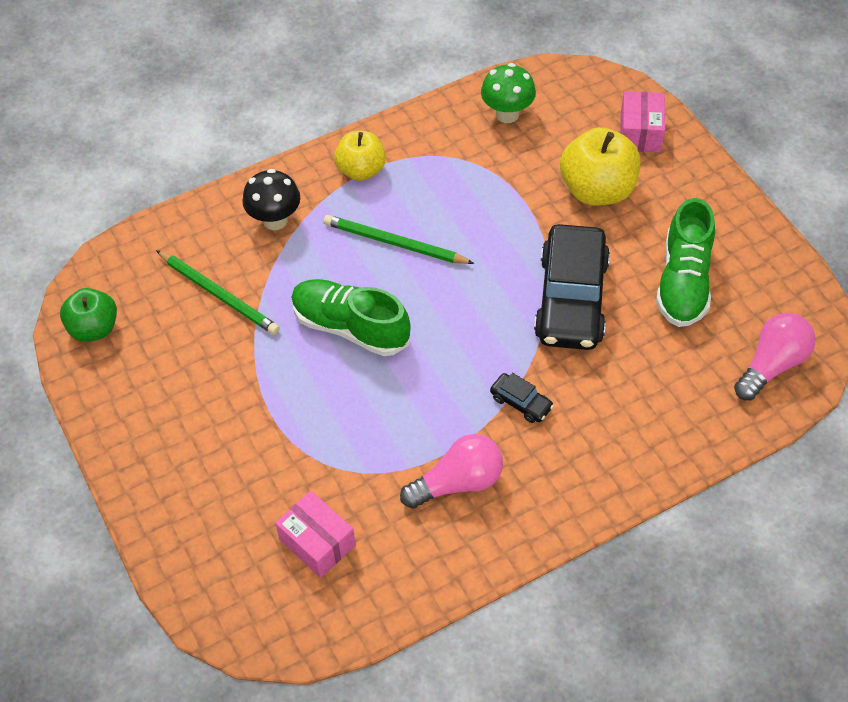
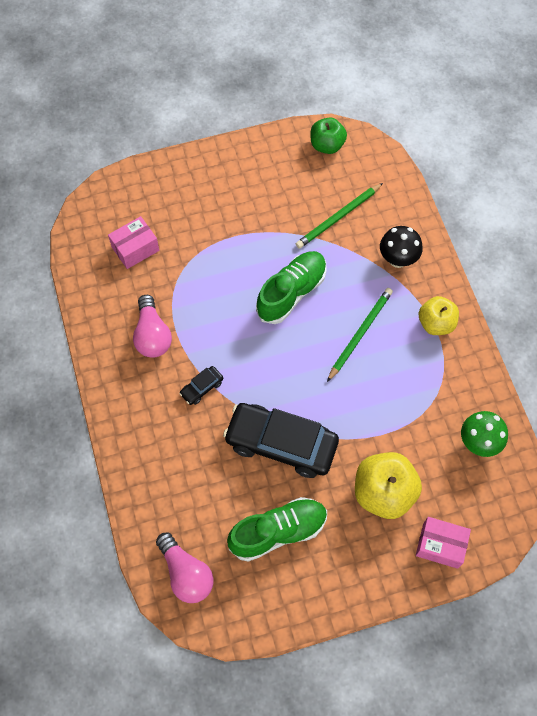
camera: 100 degrees right, 10 degrees up
(683, 282) = (278, 532): green shoe -> green shoe turned 135 degrees clockwise

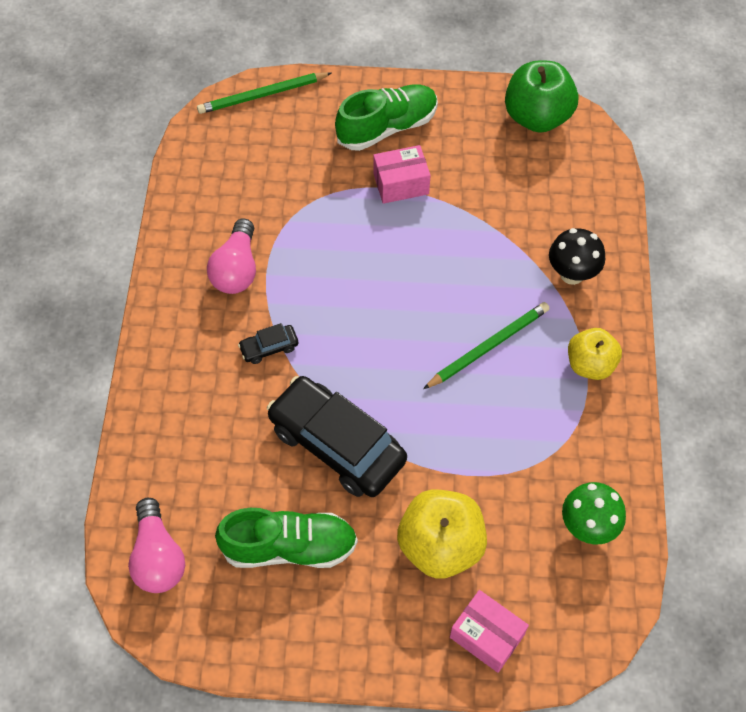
camera: 20 degrees right, 5 degrees down
(135, 249) = (258, 167): pink box -> pink box (401, 184)
(291, 293) = (423, 272): green shoe -> green shoe (387, 127)
(327, 145) = (537, 117): green apple -> green apple, size x1.53
(338, 217) = (517, 203): green pencil -> green pencil (263, 95)

